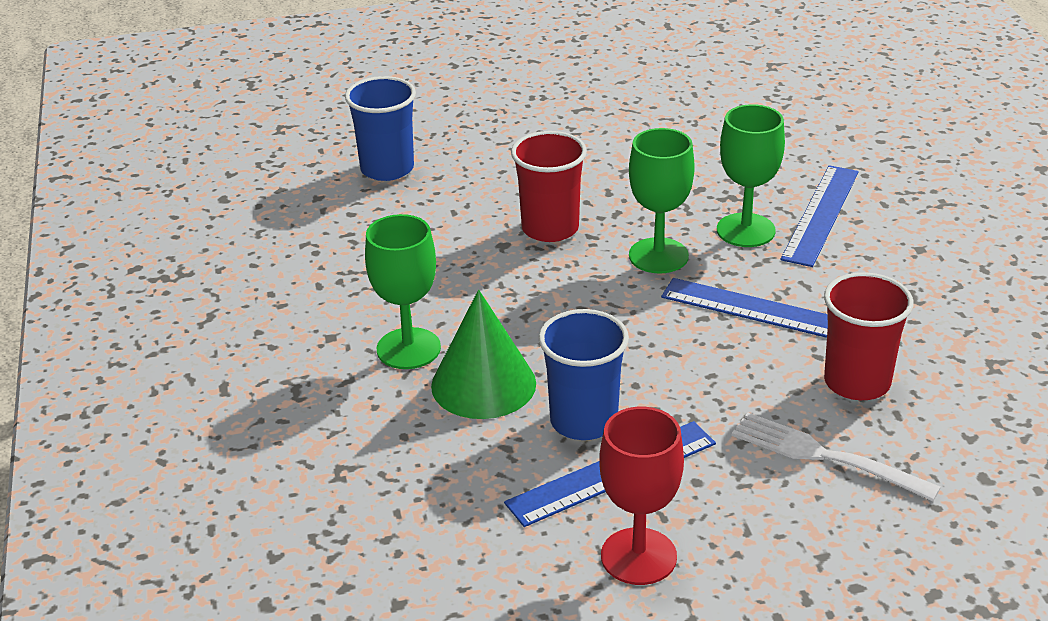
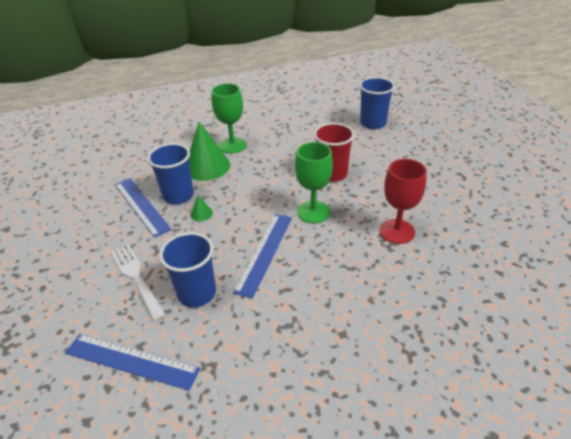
camera: 85 degrees right, 5 degrees up
(638, 556) = (87, 216): red goblet -> red goblet (397, 231)
(648, 386) = (201, 214): none -> green cone
(745, 230) = (346, 245): green goblet -> none
(820, 214) = (373, 280): blue ruler -> blue ruler (131, 360)
(825, 456) = (137, 278): white fork -> white fork turned 60 degrees counterclockwise
(857, 382) = (197, 293): red cup -> blue cup

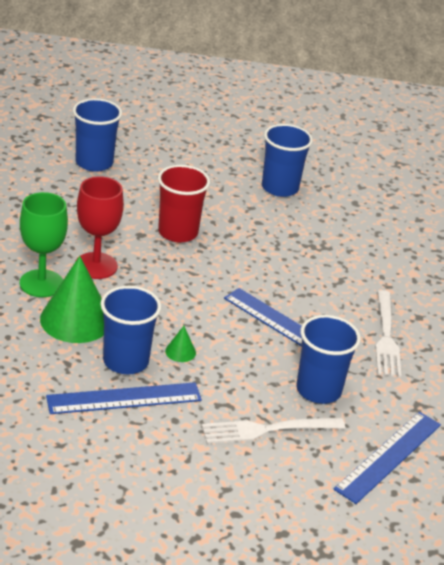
camera: 75 degrees left, 5 degrees down
(294, 317) = (386, 337): none -> white fork
(313, 212) = (238, 271): green goblet -> none
(397, 231) = (307, 233): red goblet -> red goblet (96, 266)
(442, 201) = (279, 188): none -> blue cup

